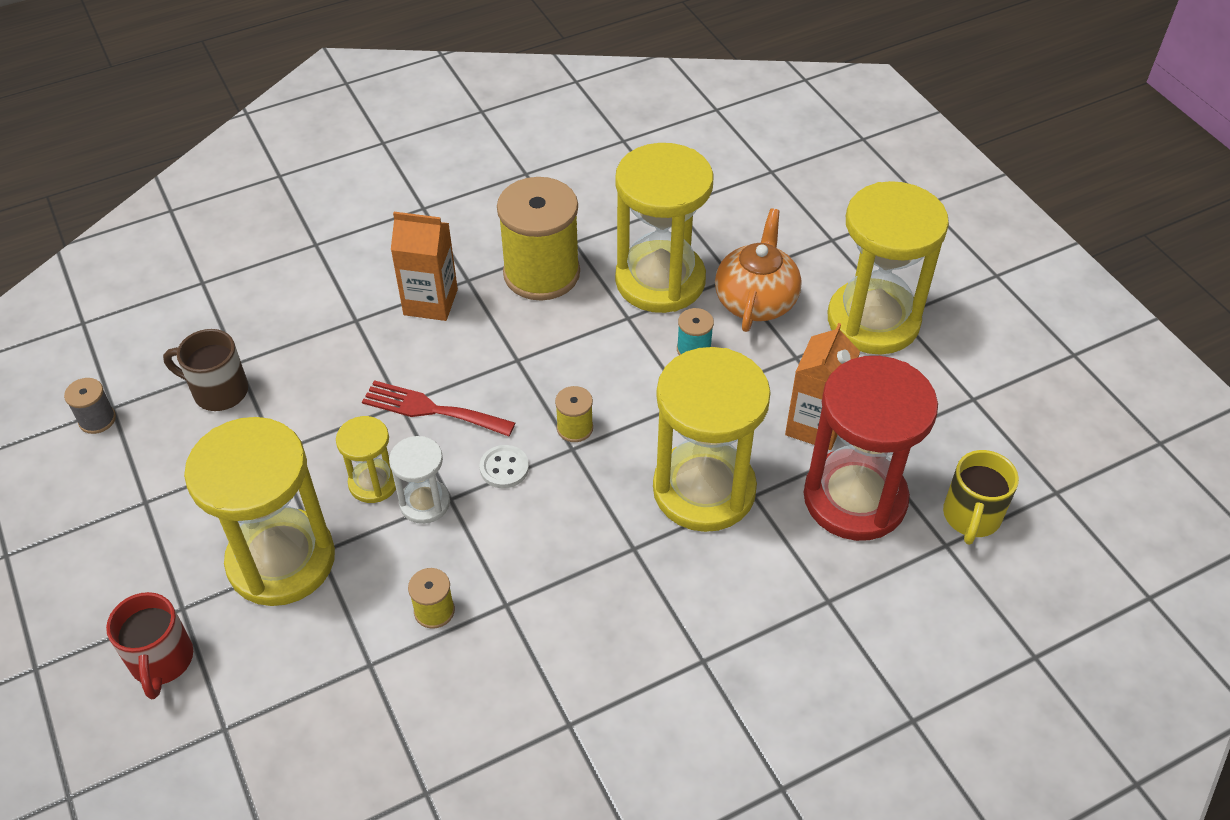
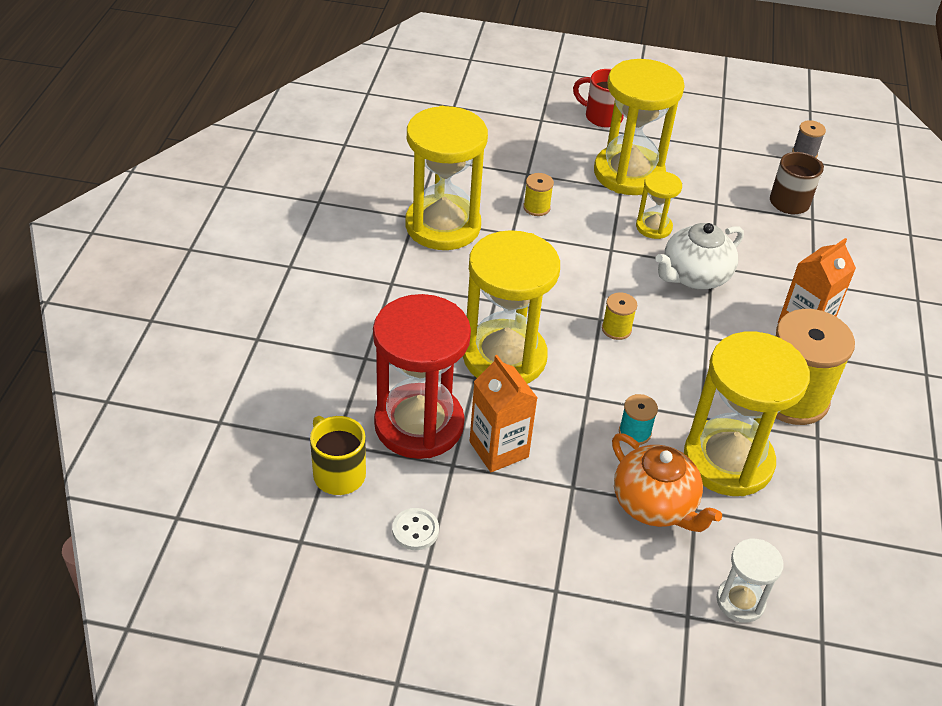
camera: 125 degrees right, 5 degrees down
(425, 503) = (617, 238): white hourglass -> white hourglass (740, 601)
(431, 409) = (694, 276): red fork -> white teapot
(504, 468) = (613, 282): white button -> white button (415, 530)
(873, 320) = (565, 566): yellow hourglass -> yellow hourglass (443, 226)

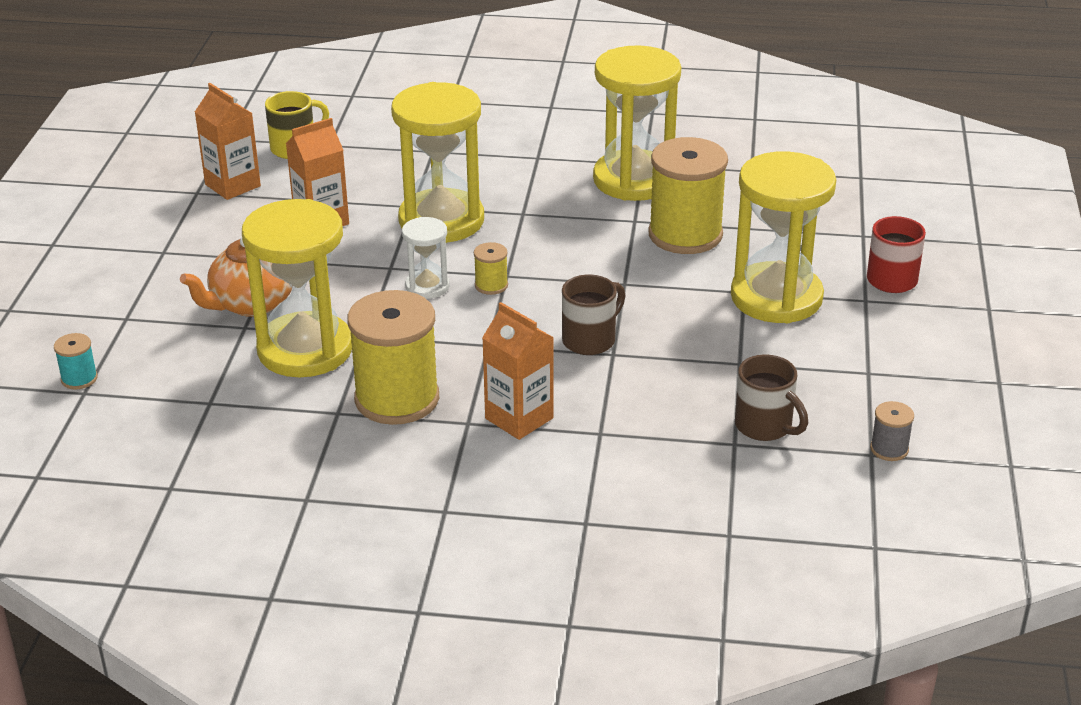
camera: 90 degrees right, 10 degrees down
(415, 530) = (232, 185): white button -> orange carton
(419, 424) = (351, 181): red hourglass -> none
(536, 207) = (685, 234): yellow spool -> yellow spool, size x2.32
(634, 432) = (343, 294): turquoise spool -> turquoise spool (79, 379)
(653, 227) = (674, 313): yellow hourglass -> none
(694, 276) = (590, 340): white teapot -> brown mug
(740, 601) = (135, 348): white hourglass -> white hourglass (427, 286)

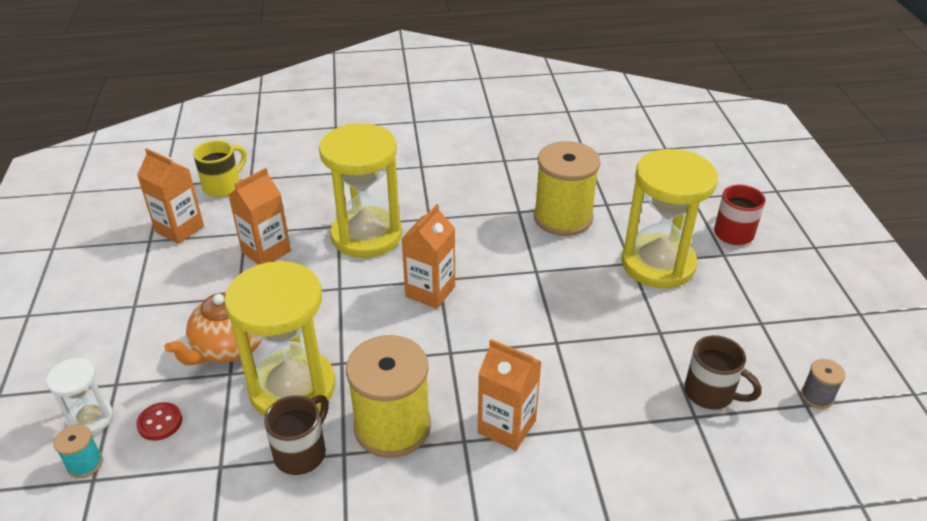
camera: 15 degrees left, 5 degrees up
(161, 357) = (160, 422): none -> red button
(427, 286) = (377, 302): white hourglass -> white hourglass (91, 419)
(491, 285) = (430, 291): yellow spool -> orange carton
(590, 340) = (532, 331): brown mug -> brown mug (301, 452)
(634, 180) = (503, 175): yellow hourglass -> none

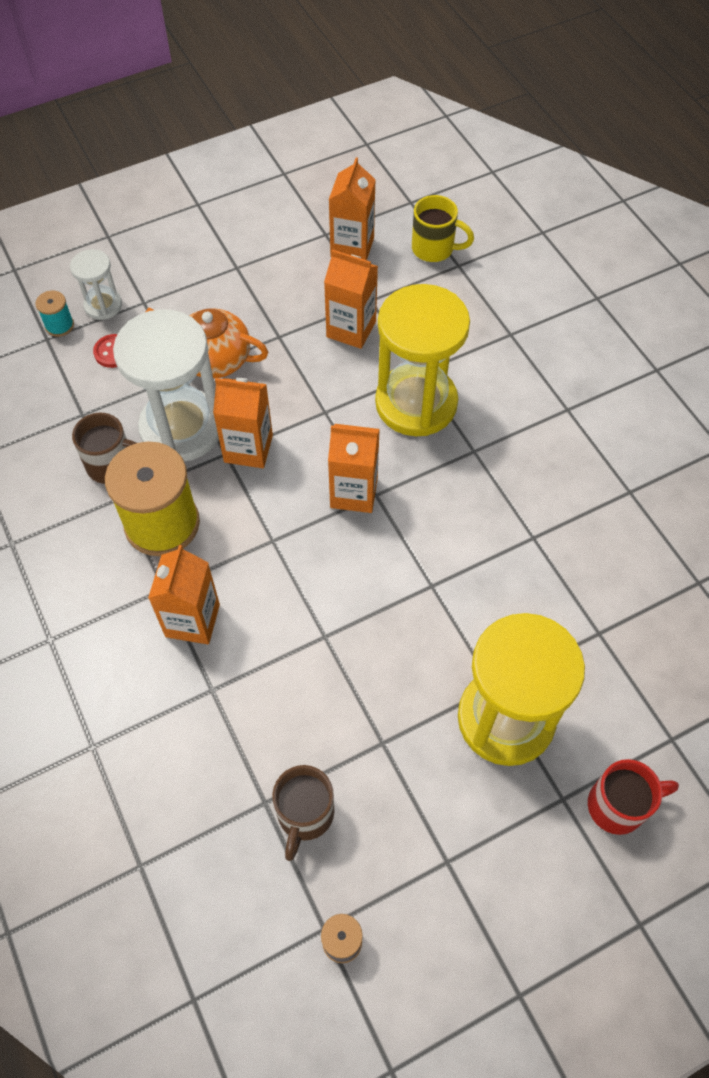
camera: 70 degrees right, 20 degrees up
(292, 388) = (181, 428): yellow hourglass -> white hourglass
(346, 346) = (248, 448): none -> orange carton
(563, 218) = (545, 589): yellow spool -> none

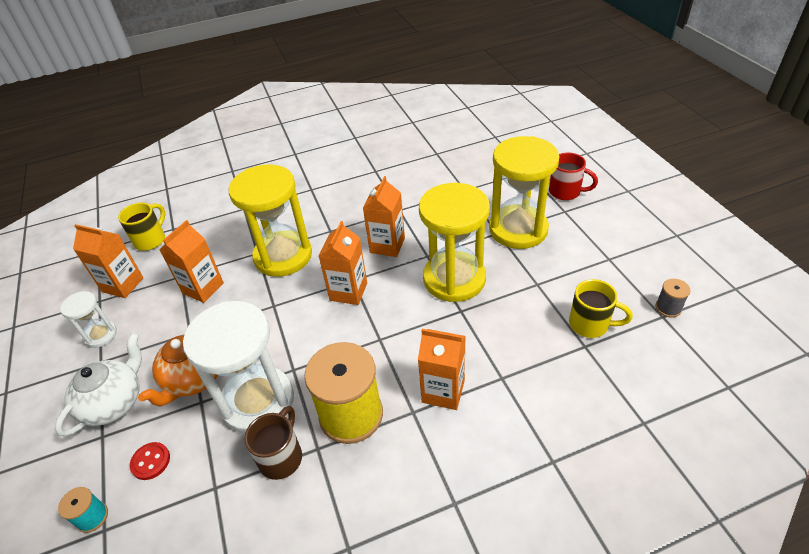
camera: 80 degrees left, 15 degrees down
(103, 305) = (87, 474): white hourglass -> white hourglass (100, 335)
(183, 298) = (114, 402): none -> white teapot
(248, 448) = (293, 354): orange carton -> orange carton (387, 245)
(305, 815) = (590, 324): brown mug -> yellow mug
(386, 625) = (454, 279): none -> yellow hourglass
(618, 805) = (566, 192): red mug -> red mug turned 120 degrees clockwise

